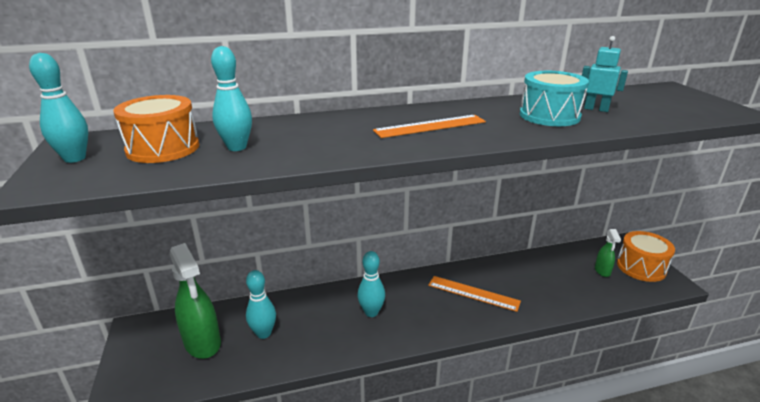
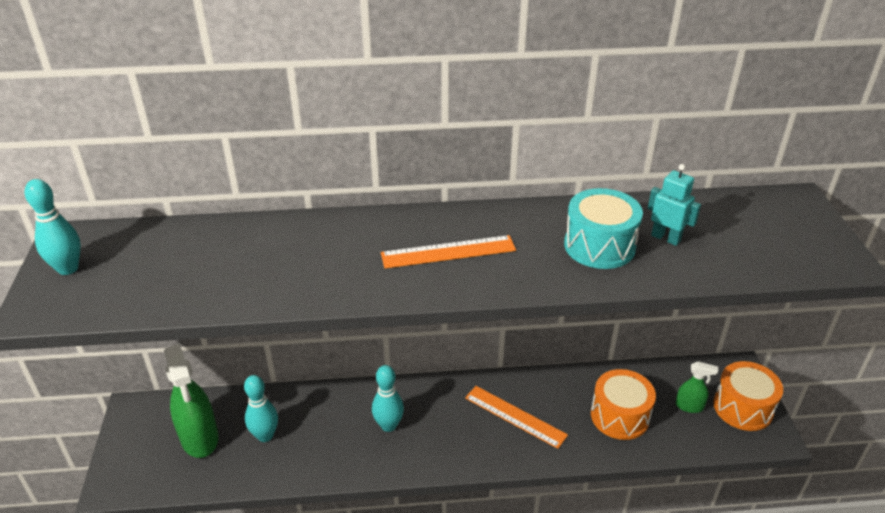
camera: 10 degrees right, 10 degrees up
(163, 148) = (154, 261): orange drum -> orange drum (619, 416)
(237, 147) = (228, 268): turquoise bowling pin -> none
(602, 271) = (689, 406): green spray bottle -> green spray bottle turned 90 degrees counterclockwise

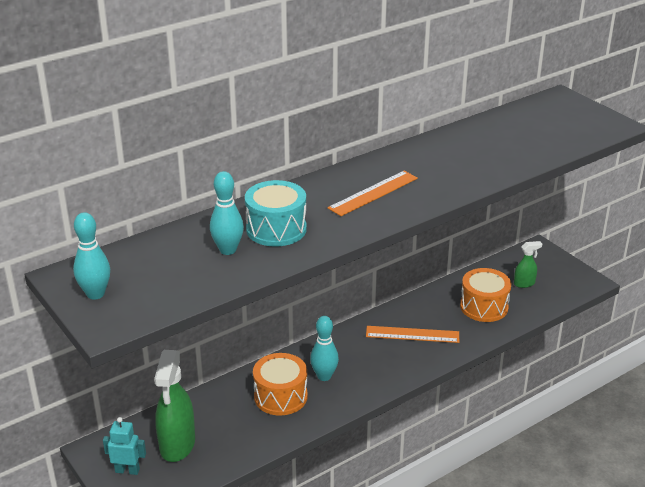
camera: 30 degrees left, 5 degrees down
(200, 438) = (177, 445): green spray bottle -> green spray bottle turned 60 degrees clockwise
(265, 435) = (231, 421): turquoise bowling pin -> turquoise bowling pin (228, 250)
(599, 246) = (467, 159): turquoise drum -> turquoise drum (276, 229)
(666, 238) = (503, 142): turquoise robot -> turquoise robot (127, 470)
(743, 407) = (558, 271): orange drum -> orange drum (280, 396)

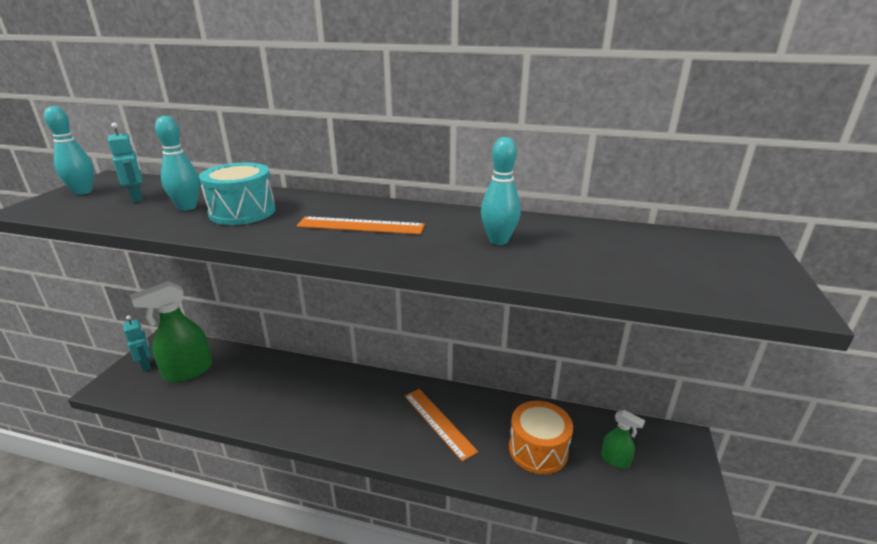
camera: 50 degrees right, 5 degrees down
(162, 269) = (137, 198): none -> turquoise robot
(280, 396) = (282, 391): orange drum -> none
(324, 376) = (329, 400): turquoise bowling pin -> turquoise bowling pin (498, 240)

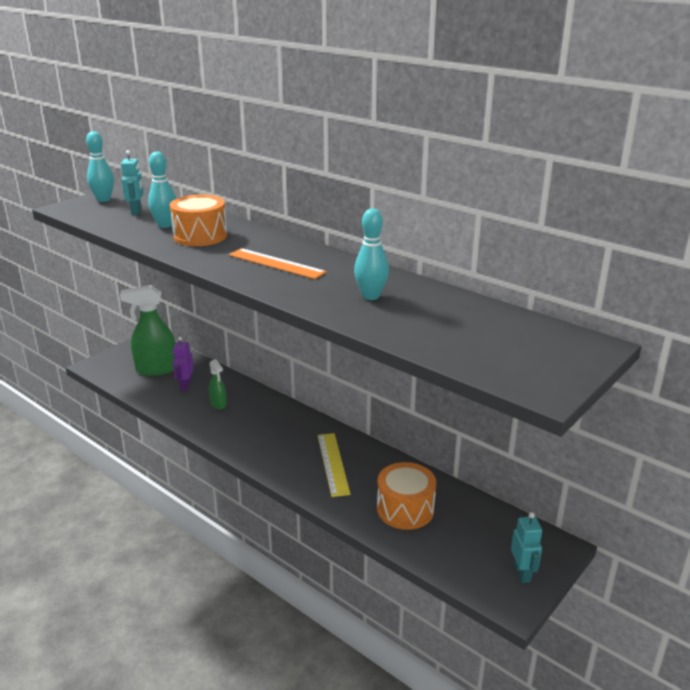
camera: 25 degrees right, 0 degrees up
(146, 365) = (128, 356): turquoise robot -> turquoise robot (522, 573)
(232, 382) = (185, 386): none -> purple robot
(242, 212) = (200, 236): turquoise drum -> orange drum
(438, 422) = (332, 463): orange ruler -> yellow ruler
(615, 460) = (471, 539): green spray bottle -> green spray bottle (218, 404)

